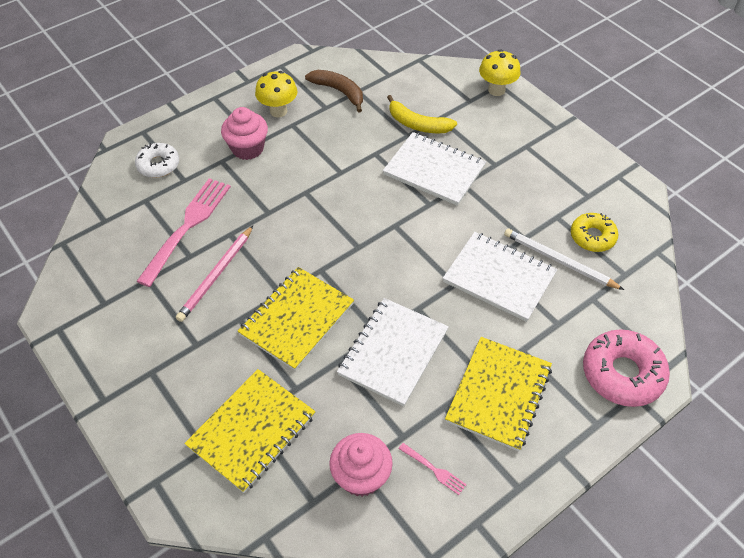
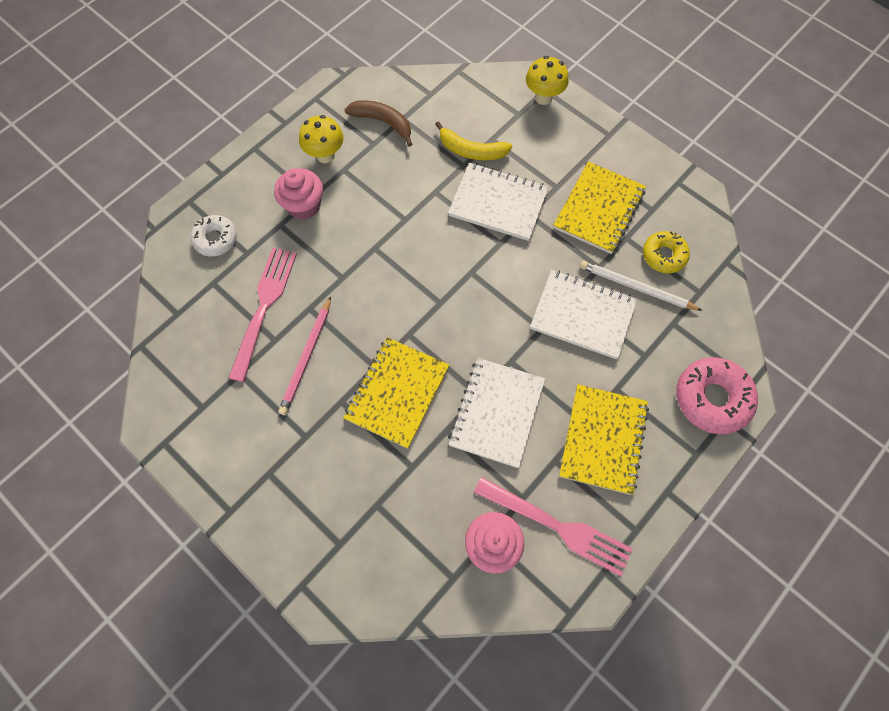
camera: 10 degrees left, 15 degrees up
(252, 431) = (380, 518): yellow notebook -> yellow notebook (598, 209)
(434, 469) = (557, 526): pink fork -> pink fork, size x2.32

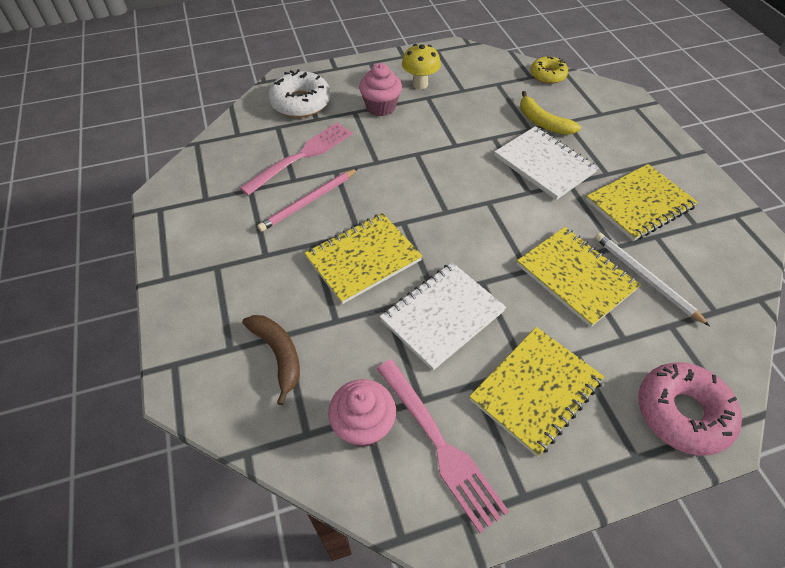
camera: 30 degrees right, 15 degrees down
(216, 239) = (301, 102): white donut -> white donut, size x1.58
(383, 122) = (480, 80): brown banana -> brown banana (278, 354)
(543, 97) = (630, 110): yellow mushroom -> none
(582, 315) = (575, 277): white notebook -> yellow notebook
(664, 255) = (689, 265): yellow donut -> yellow donut (547, 75)

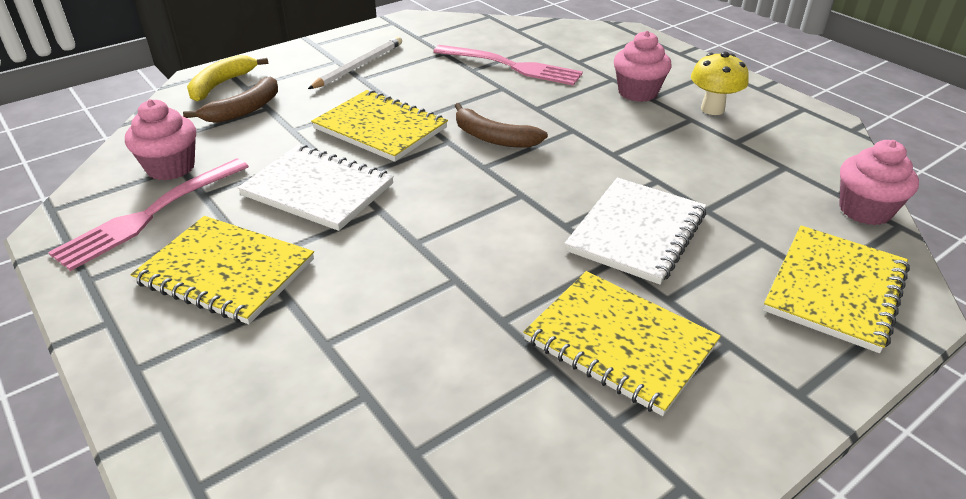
camera: 70 degrees right, 15 degrees down
(301, 102) = (598, 48): white donut -> none
(309, 201) = (446, 83): pink pencil -> none
(409, 196) = (493, 138): none -> brown banana
(543, 122) = (735, 219): yellow banana -> yellow banana (221, 84)
(547, 75) = (865, 210): yellow donut -> pink cupcake
(575, 277) = (422, 286): yellow notebook -> yellow notebook (835, 289)
(645, 278) = (451, 360): white pencil -> white pencil (359, 66)
(682, 413) = (206, 414): pink donut -> none

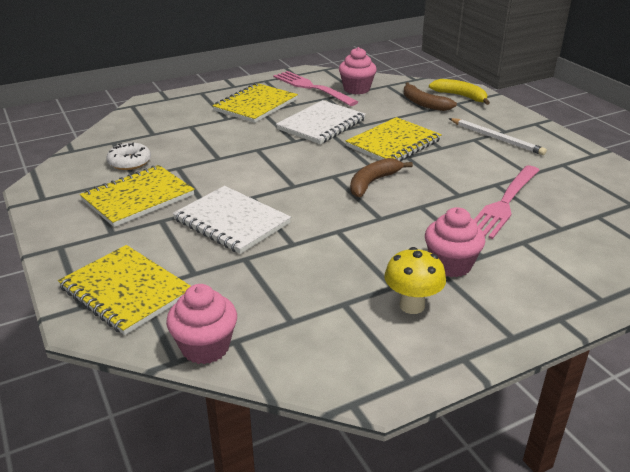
camera: 100 degrees right, 5 degrees down
(500, 394) = (129, 162): none -> white donut

